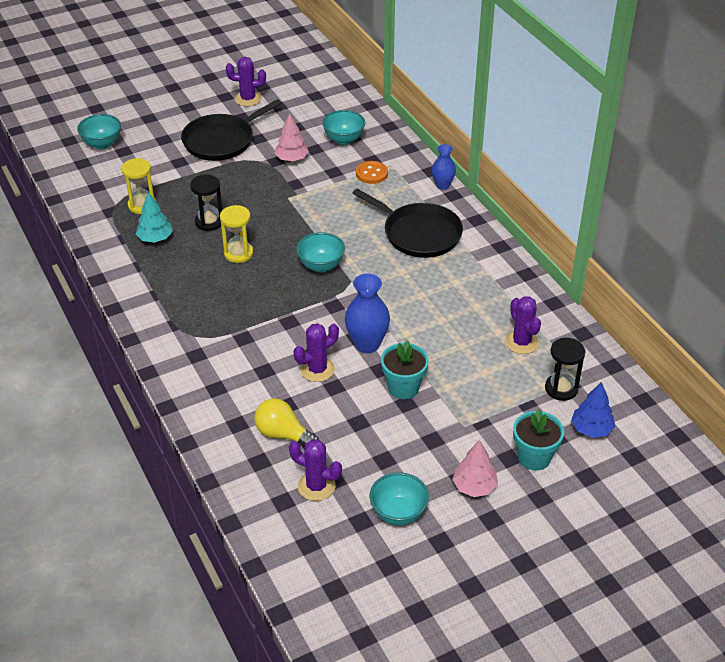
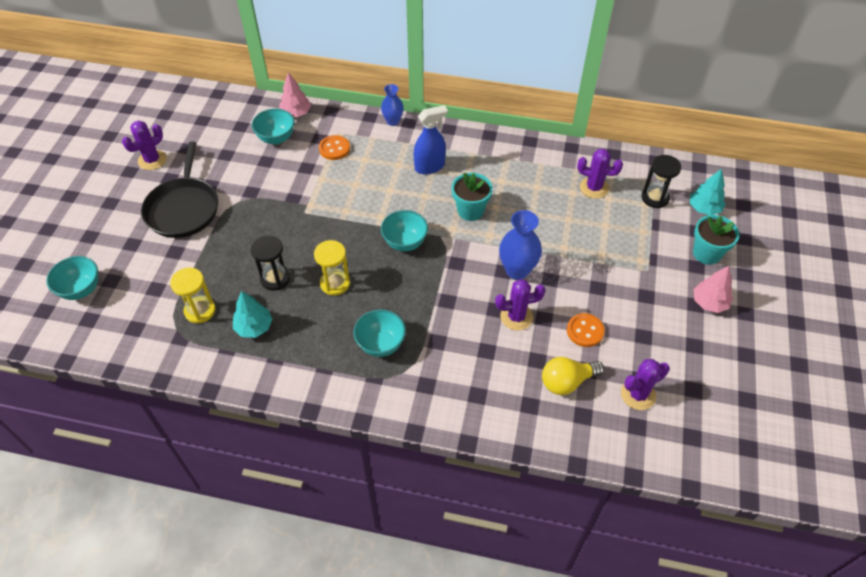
camera: 50 degrees left, 10 degrees up
(292, 159) = (261, 181): pink tree -> pink tree (296, 113)
(317, 370) = (516, 317): purple cactus -> purple cactus turned 75 degrees clockwise
(348, 419) = (585, 331): none -> orange button
(398, 513) = (702, 362): turquoise bowl -> turquoise bowl (381, 344)
(403, 387) = (581, 278): turquoise flower pot -> turquoise flower pot (470, 210)
(419, 233) = (430, 167): black pan -> blue spray bottle
(591, 429) = (704, 208): blue tree -> turquoise tree

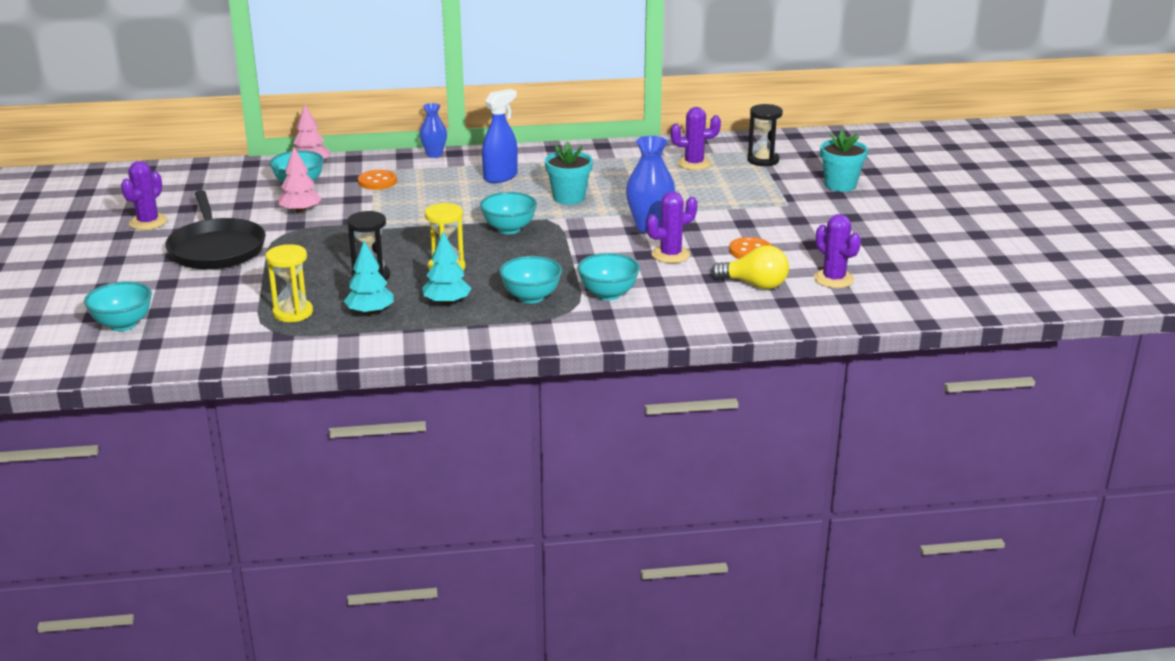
camera: 20 degrees left, 25 degrees down
(442, 359) = (608, 294): none -> turquoise bowl
(567, 382) = (754, 284): yellow light bulb -> yellow light bulb turned 120 degrees counterclockwise
(638, 394) = (833, 279): purple cactus -> purple cactus turned 75 degrees counterclockwise
(704, 208) = (817, 159): turquoise tree -> turquoise tree (447, 302)
(709, 303) = (864, 213): pink tree -> pink tree (301, 211)

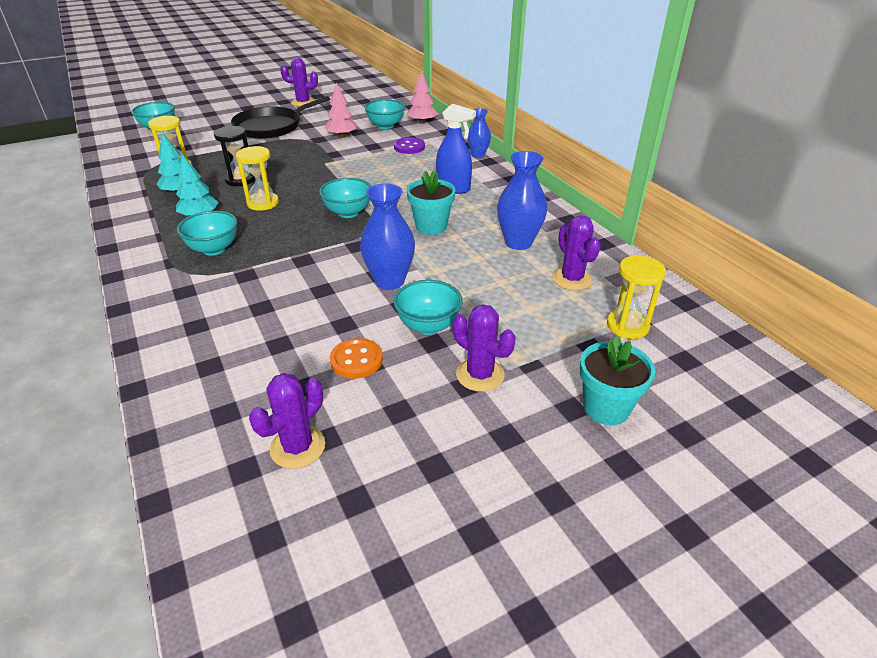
camera: 70 degrees right, 10 degrees up
(377, 181) = (409, 147): orange button -> purple button
(608, 294) = (226, 286): turquoise bowl -> turquoise bowl (428, 326)
(626, 170) = (518, 242): none -> blue vase
(670, 255) = (326, 306): purple cactus -> purple cactus (480, 375)
(754, 284) = (266, 378): yellow light bulb -> none
(763, 160) = (627, 326): black hourglass -> yellow hourglass

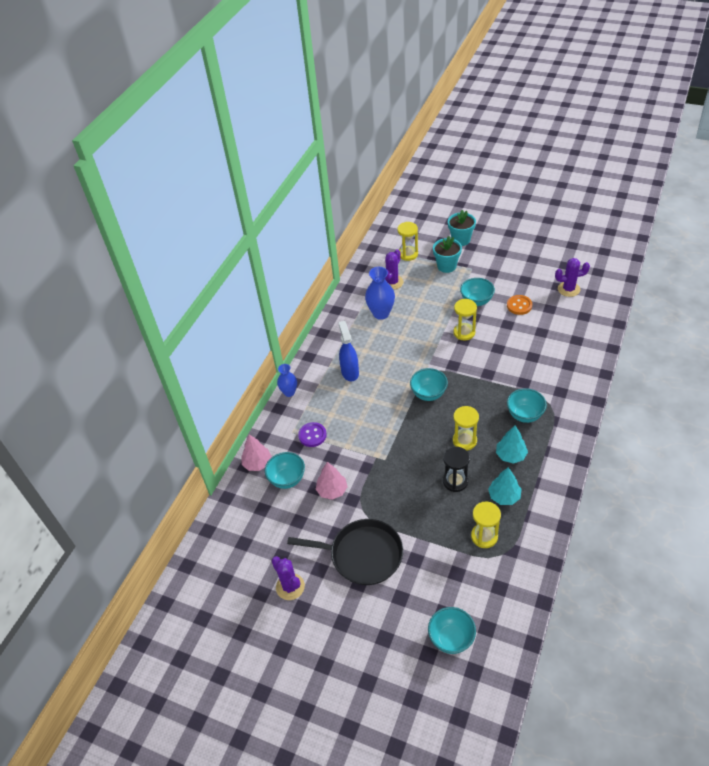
camera: 125 degrees left, 10 degrees up
(389, 281) = (464, 332): blue vase -> yellow hourglass
(431, 226) = (402, 352): turquoise flower pot -> turquoise flower pot (446, 266)
(480, 375) = (483, 273): purple cactus -> none

